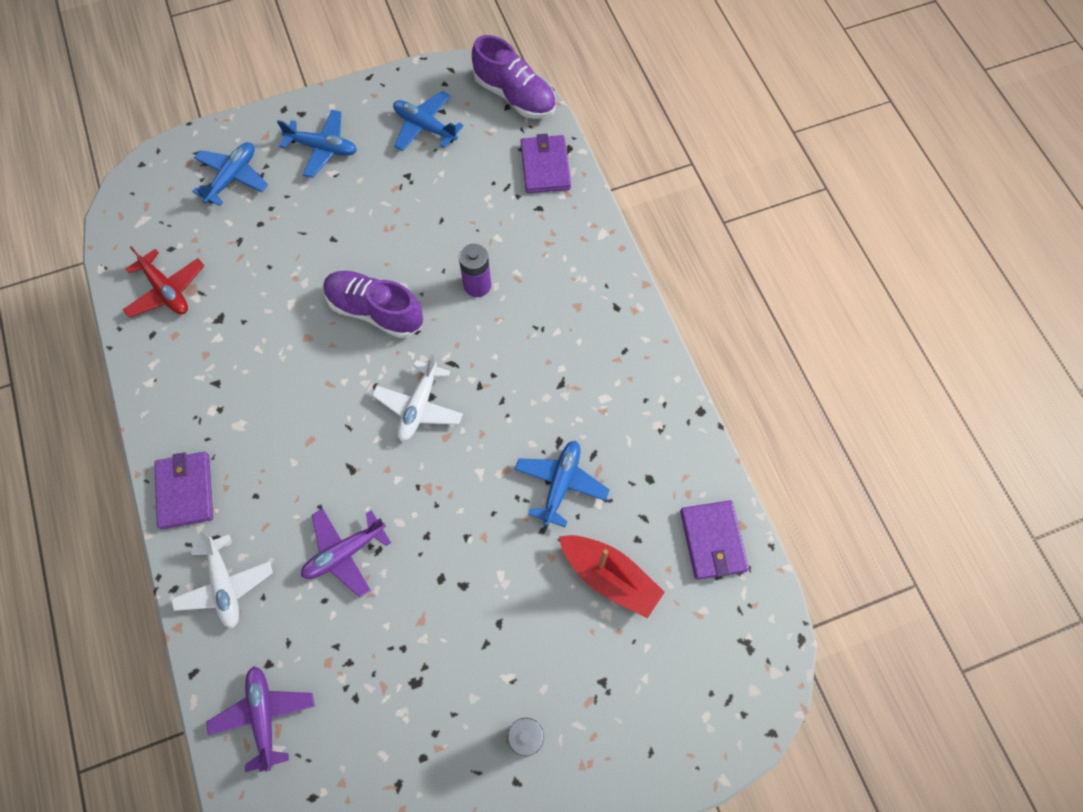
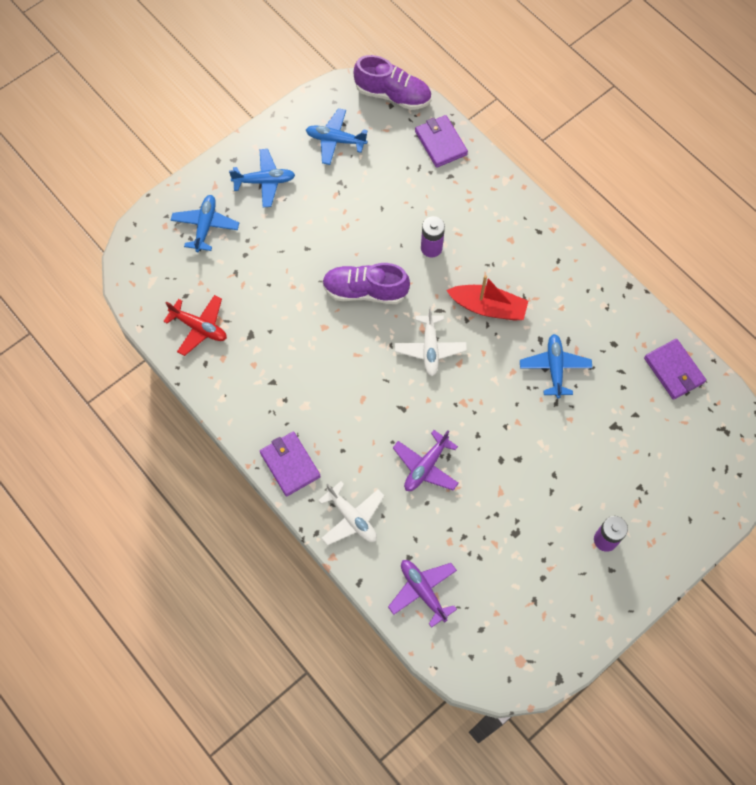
camera: 20 degrees left, 0 degrees up
(610, 577) = (615, 418): red boat -> red boat (488, 307)

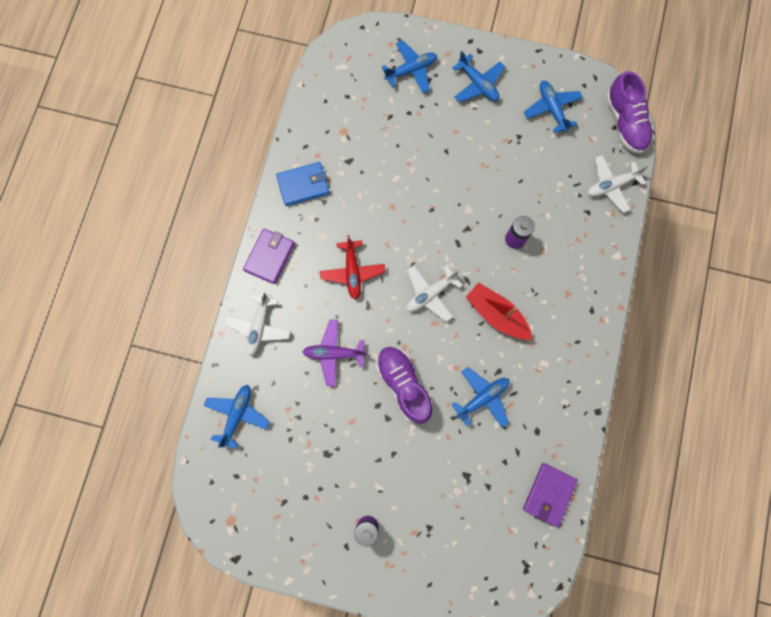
camera: 55 degrees right, 10 degrees up
(199, 327) = (329, 123): red plane -> red plane (352, 272)
(242, 389) = (303, 185): none -> blue wallet
(365, 291) = (442, 216): purple shoe -> purple shoe (403, 385)
(423, 591) = (237, 415): purple plane -> blue plane
(441, 143) = (611, 185): purple wallet -> white plane
(488, 307) = (496, 314): red boat -> red boat turned 150 degrees clockwise

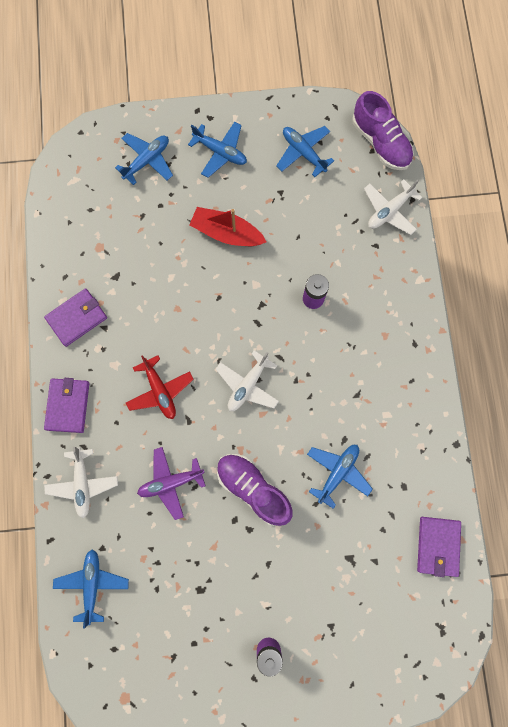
camera: 20 degrees left, 0 degrees up
(303, 185) = (77, 318): blue wallet -> purple wallet
(496, 314) = (321, 382): red boat -> red boat (226, 233)

